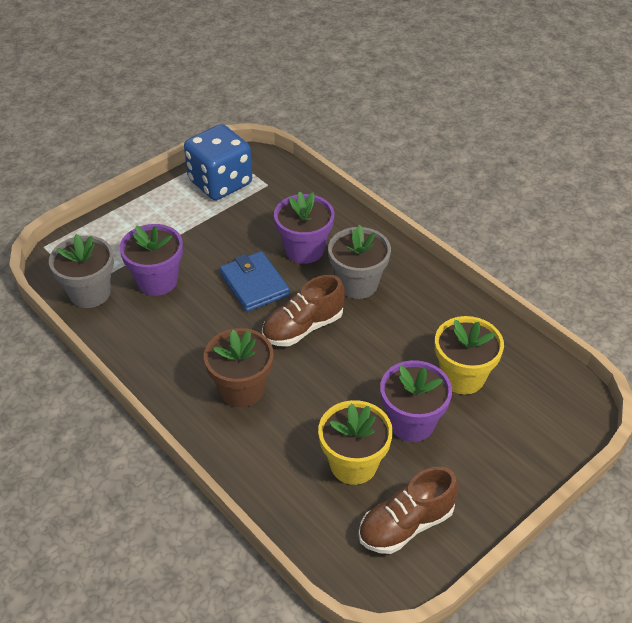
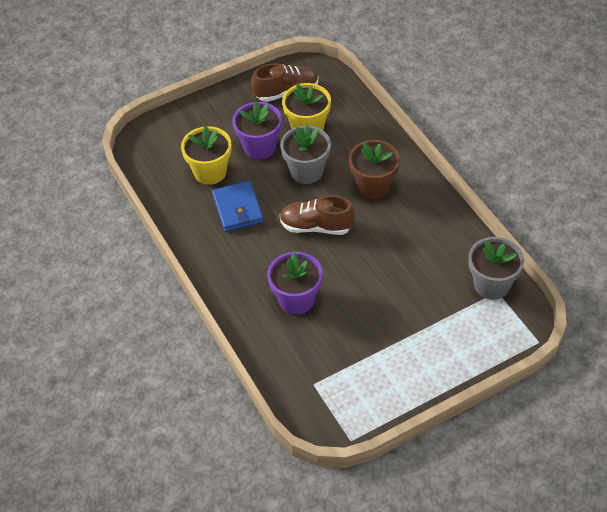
camera: 165 degrees left, 5 degrees up
(157, 281) = (432, 288): purple flower pot -> none
(220, 182) = (361, 395): blue dice -> none
(254, 284) = (348, 271): blue wallet -> blue wallet (238, 209)
(303, 327) = (316, 226): brown shoe -> brown shoe turned 150 degrees counterclockwise
(357, 284) = (260, 258): grey flower pot -> grey flower pot (306, 171)

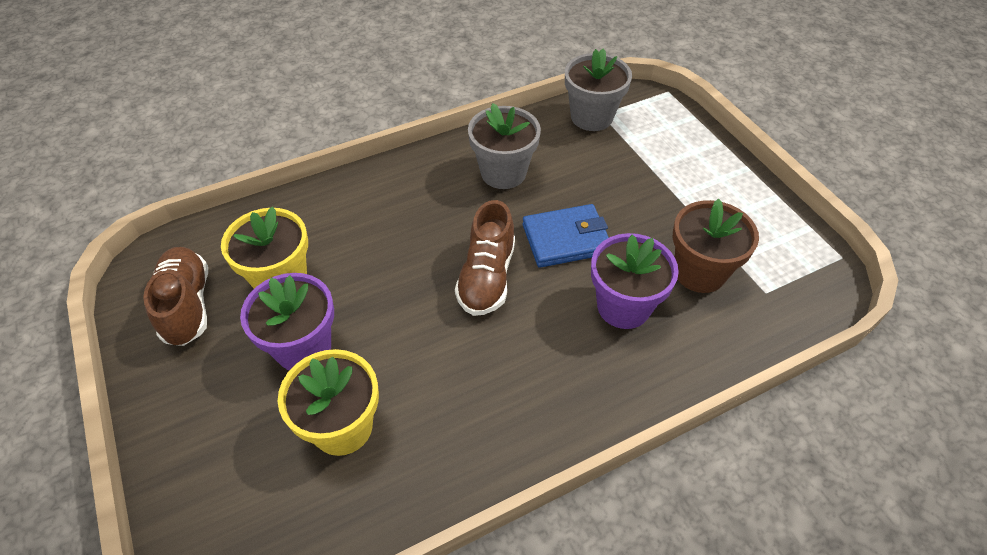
camera: 90 degrees left, 0 degrees up
(238, 209) = (437, 382): blue wallet -> blue wallet (566, 239)
(306, 171) = (374, 284): grey flower pot -> grey flower pot (503, 173)
(373, 186) = (419, 209): brown flower pot -> brown flower pot (699, 272)

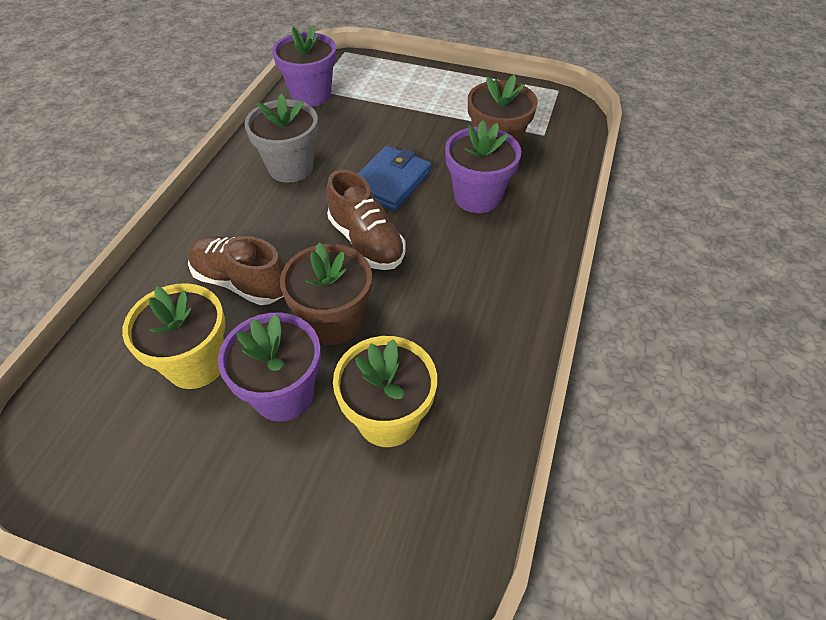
camera: 45 degrees left, 0 degrees up
(187, 305) = (125, 451): brown shoe -> brown shoe (241, 282)
(392, 322) = (334, 322): none -> brown flower pot
(591, 117) = (311, 95): grey flower pot -> purple flower pot

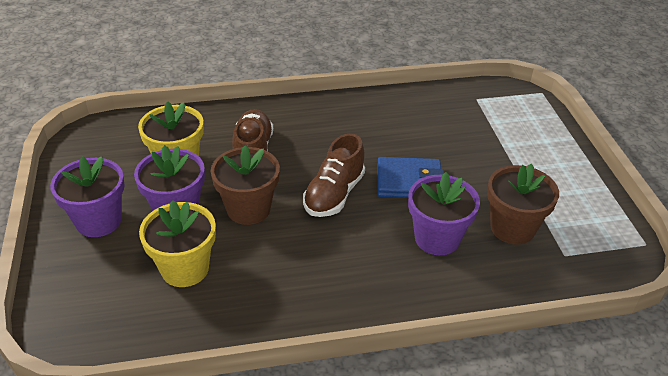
camera: 60 degrees right, 10 degrees down
(291, 167) = (377, 125): grey flower pot -> none
(311, 95) = (467, 99): purple flower pot -> purple flower pot (98, 221)

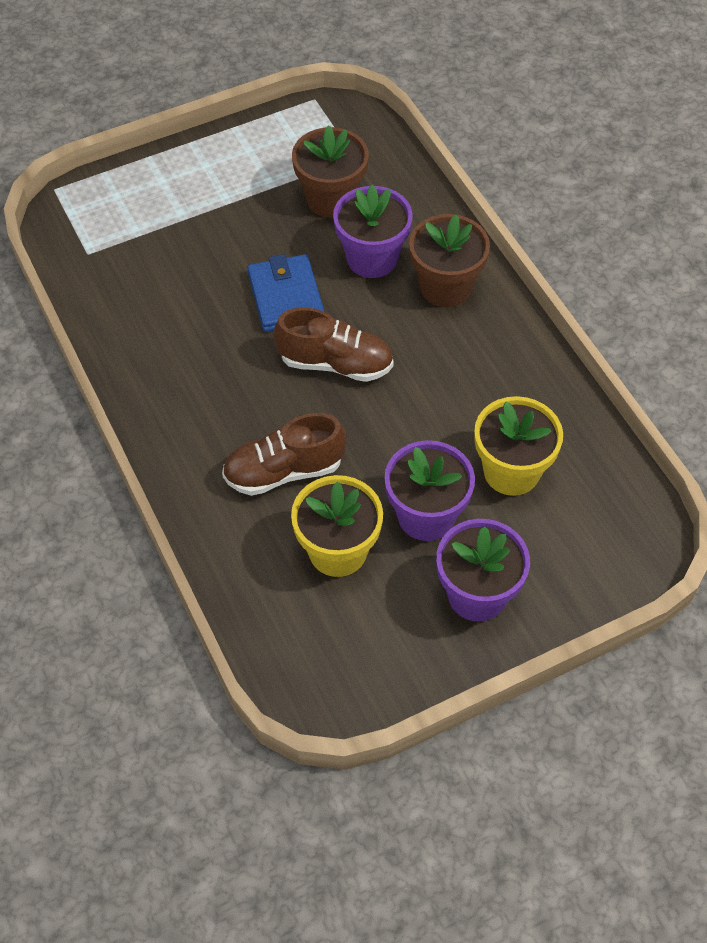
camera: 105 degrees left, 15 degrees up
(248, 209) = (393, 441): brown flower pot -> brown flower pot (445, 287)

